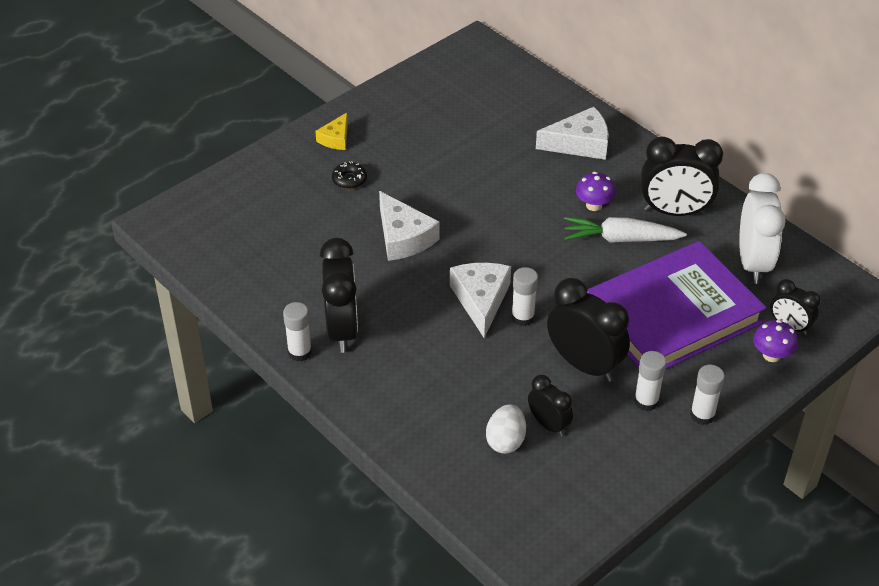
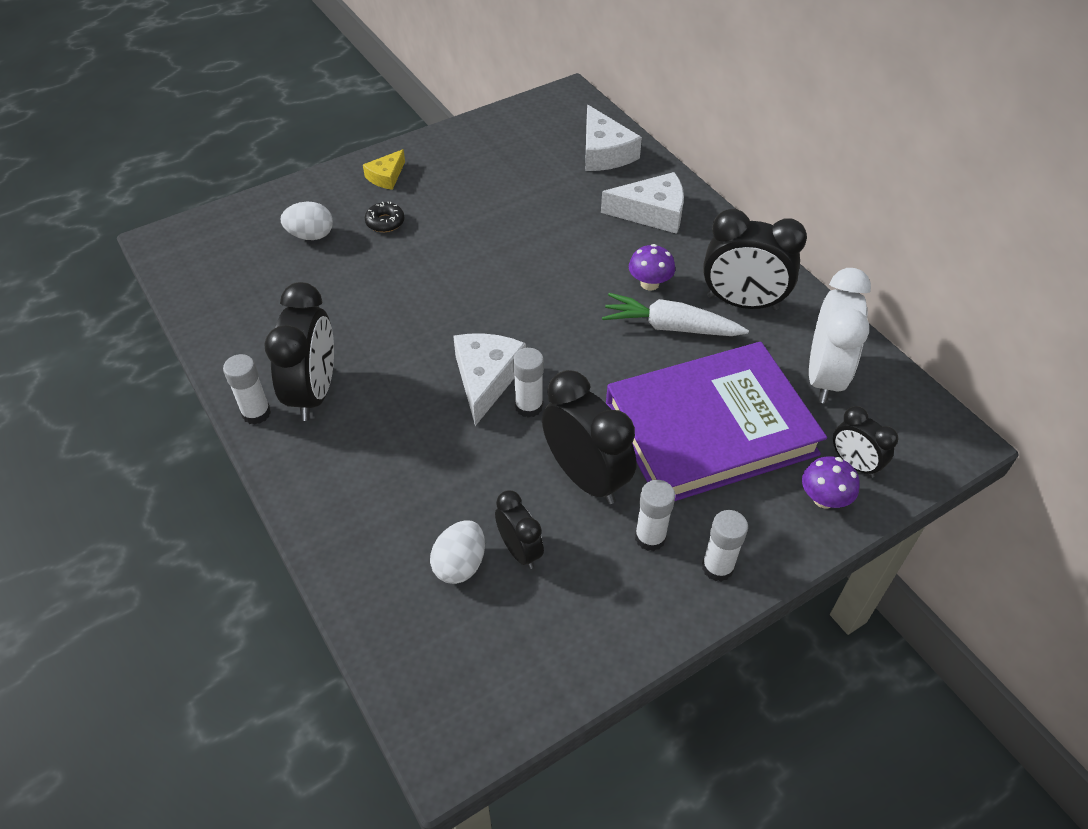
camera: 10 degrees right, 5 degrees up
(288, 199) = (311, 235): none -> white egg
(403, 237) = (421, 293): white cheese -> white cheese (604, 152)

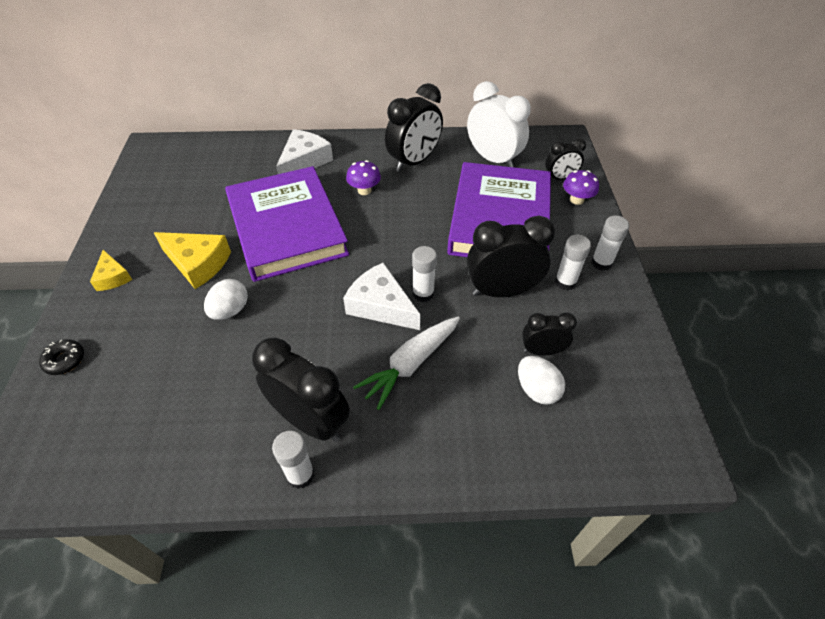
camera: 60 degrees left, 0 degrees up
(311, 235) = (126, 355): white egg -> white egg (230, 311)
(385, 222) = (164, 299): black donut -> black donut (65, 360)
(442, 218) = (197, 263): none -> yellow cheese
(539, 253) = (287, 228): none -> purple book
(604, 152) = (226, 156): white cheese -> none
(670, 327) = (408, 198): white carrot -> white carrot (410, 365)

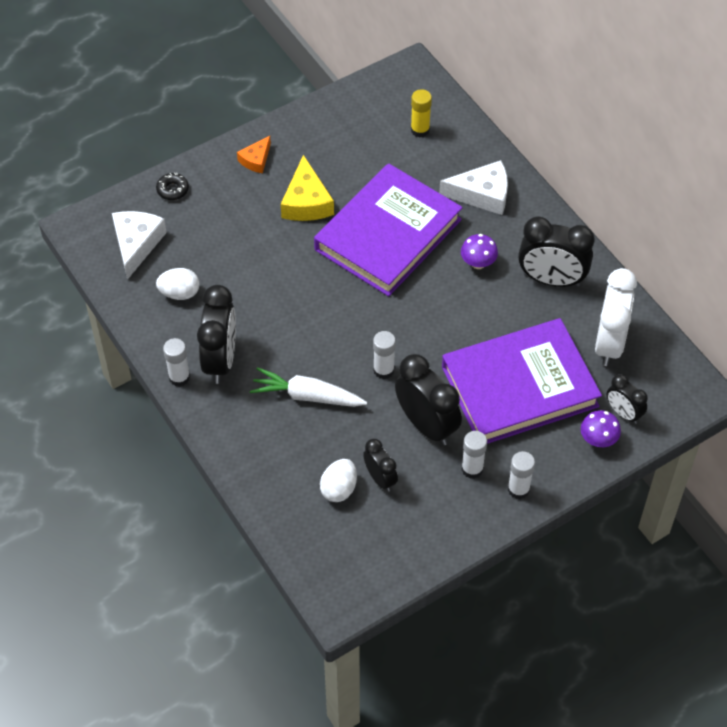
camera: 60 degrees right, 5 degrees up
(112, 277) = (256, 160): yellow cheese -> orange cheese
(209, 166) = (420, 130): none -> yellow glue stick
(230, 311) = (277, 254): white egg -> white egg (179, 293)
(381, 305) = (350, 347): white cheese -> white cheese (136, 244)

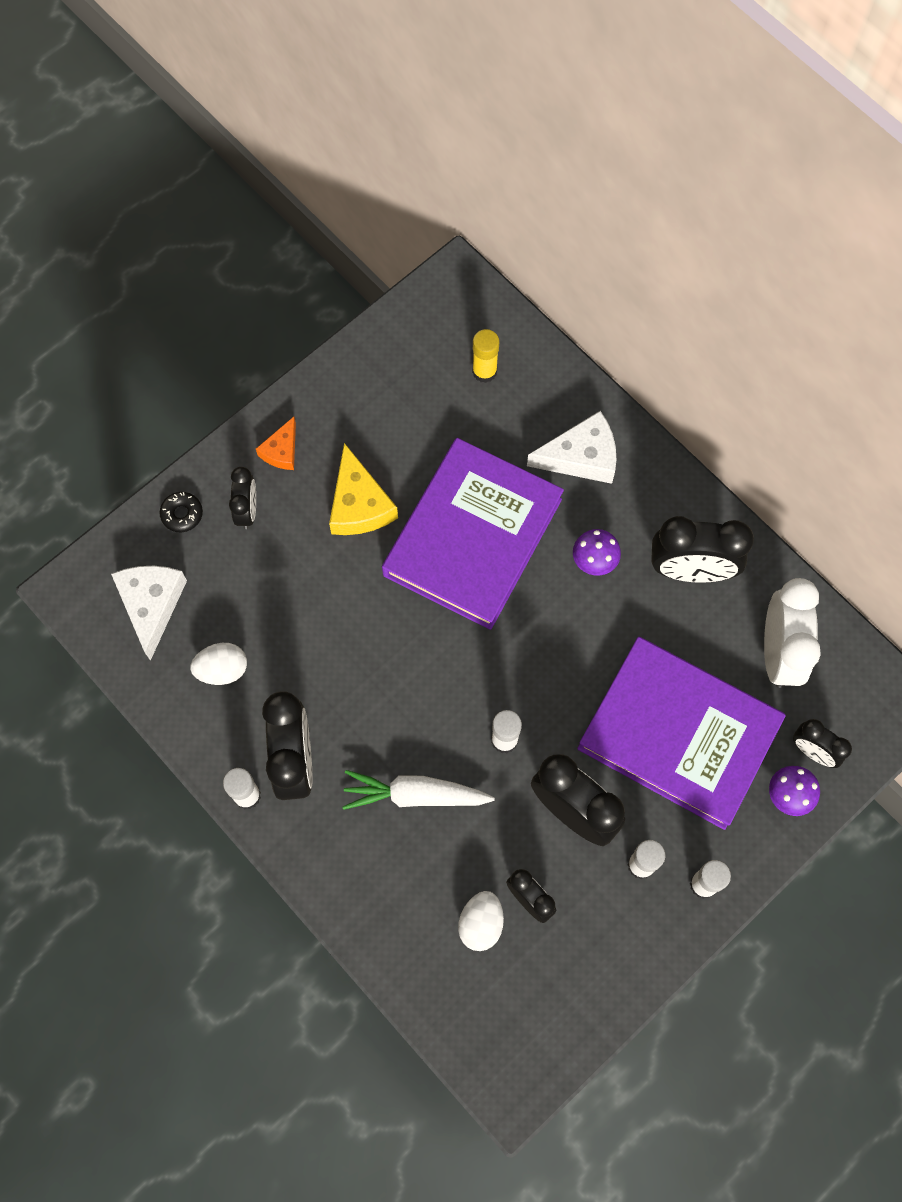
camera: 10 degrees left, 15 degrees up
(222, 194) = (247, 510): none -> black clock
(519, 386) = (678, 735): purple book -> purple book turned 60 degrees clockwise

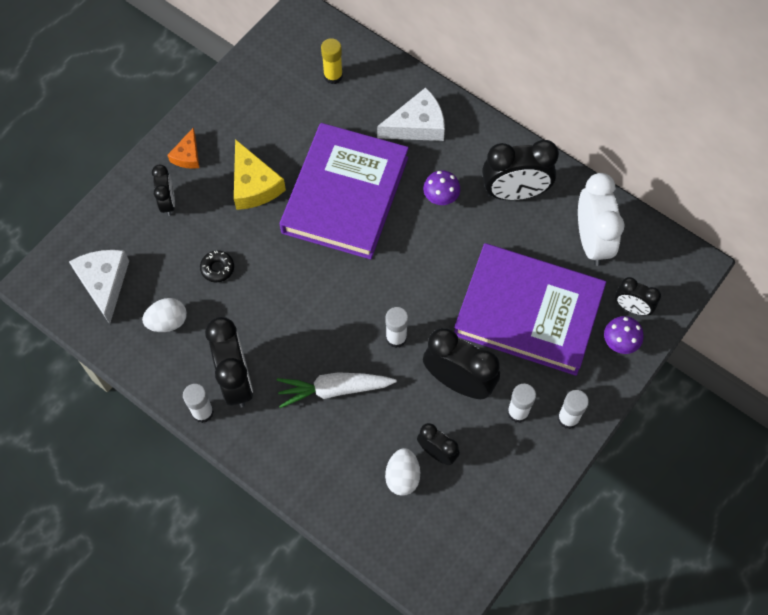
camera: 10 degrees left, 5 degrees down
(182, 514) = (117, 213): black donut -> black donut (217, 268)

